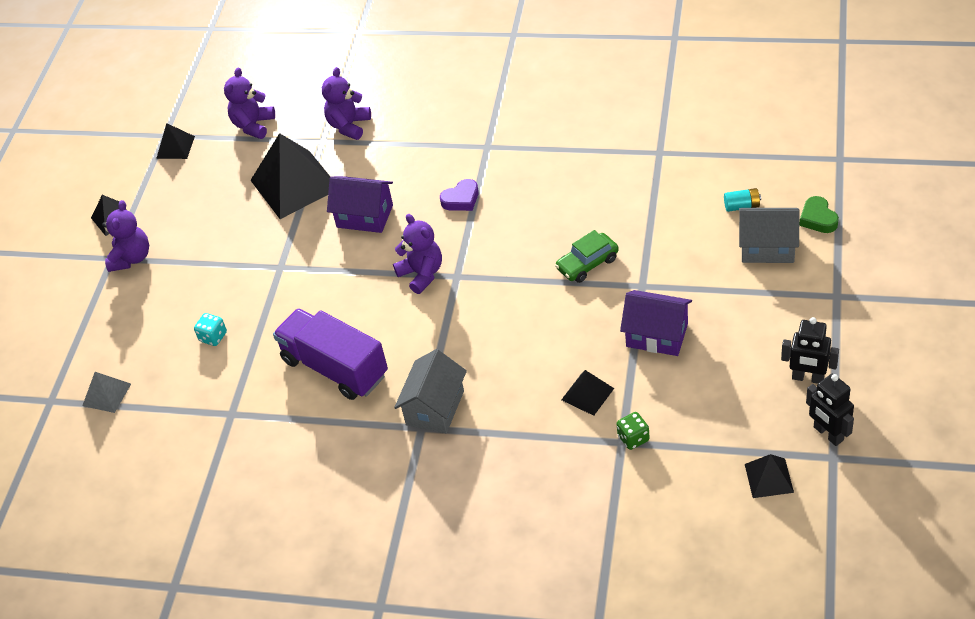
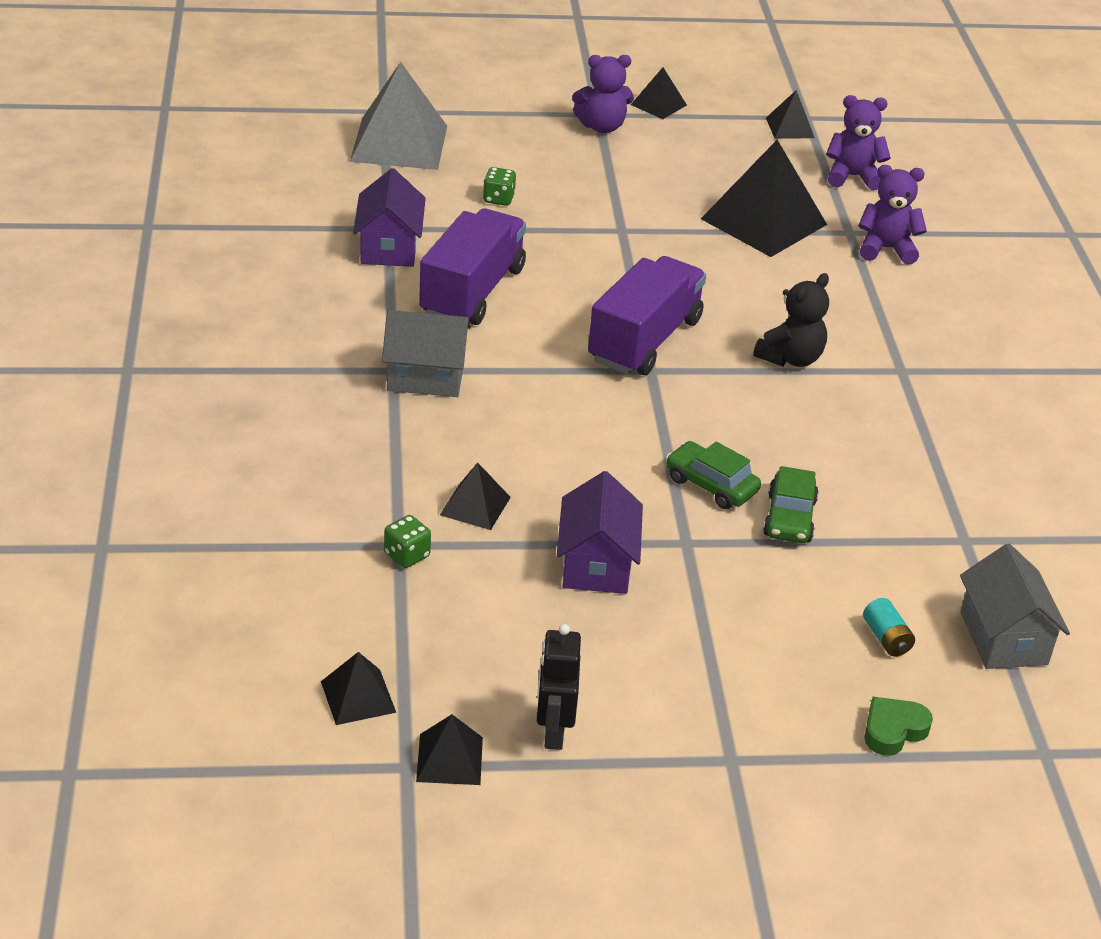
camera: 65 degrees right, 10 degrees down
(107, 394) = (399, 143): grey pyramid -> grey pyramid, size x2.04
(213, 337) = (498, 199): turquoise dice -> green dice
(365, 216) = (729, 282): purple house -> purple house (389, 247)
(422, 274) = (645, 340): purple teddy bear -> purple truck
(461, 199) = (790, 358): purple heart -> black teddy bear
(626, 230) = (789, 518): none -> green car
(767, 247) = (808, 672): grey house -> grey house (1003, 638)
(828, 434) = (449, 759): black robot -> black pyramid

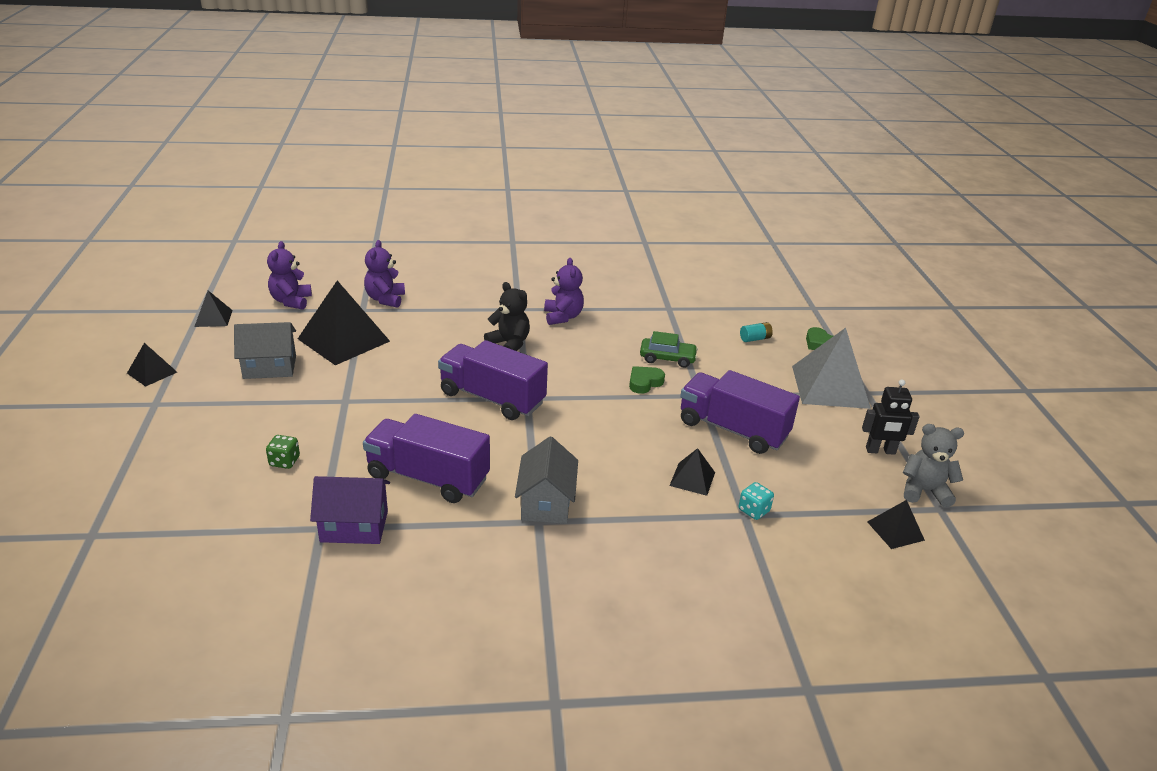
camera: 90 degrees left, 5 degrees down
(399, 143) = (164, 523): grey pyramid -> grey pyramid (830, 386)
(407, 555) = (753, 510): green dice -> turquoise dice
(449, 759) = (924, 491): black pyramid -> grey teddy bear
(596, 564) = (732, 429): purple house -> purple truck
(602, 127) = (178, 402): purple teddy bear -> purple teddy bear (563, 317)
(711, 485) = (644, 382): green car -> green heart
(1003, 638) = (740, 307): grey house -> grey house (270, 367)

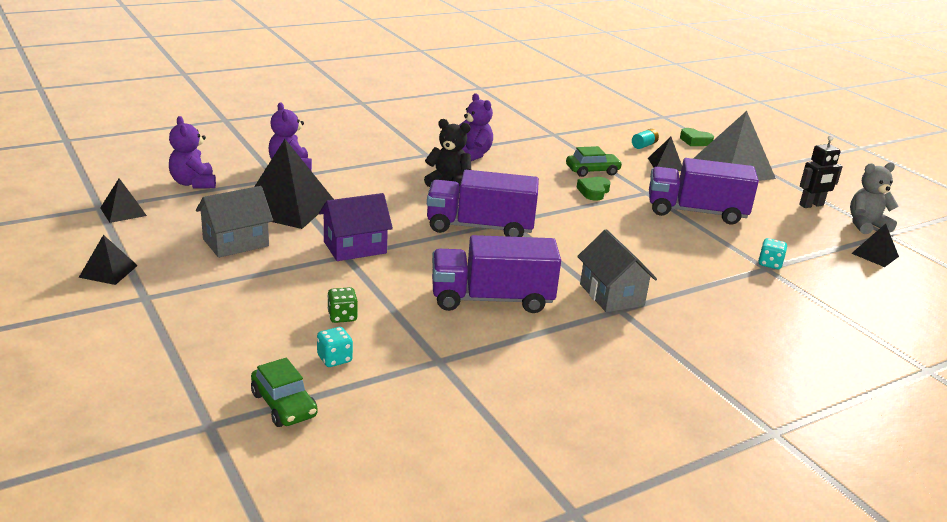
camera: 25 degrees left, 5 degrees down
(161, 533) = (284, 405): none -> green car
(239, 501) = (334, 359): none -> turquoise dice
(354, 526) = (468, 352): purple house -> purple house (355, 247)
(692, 479) = (703, 252): black pyramid -> black pyramid (665, 164)

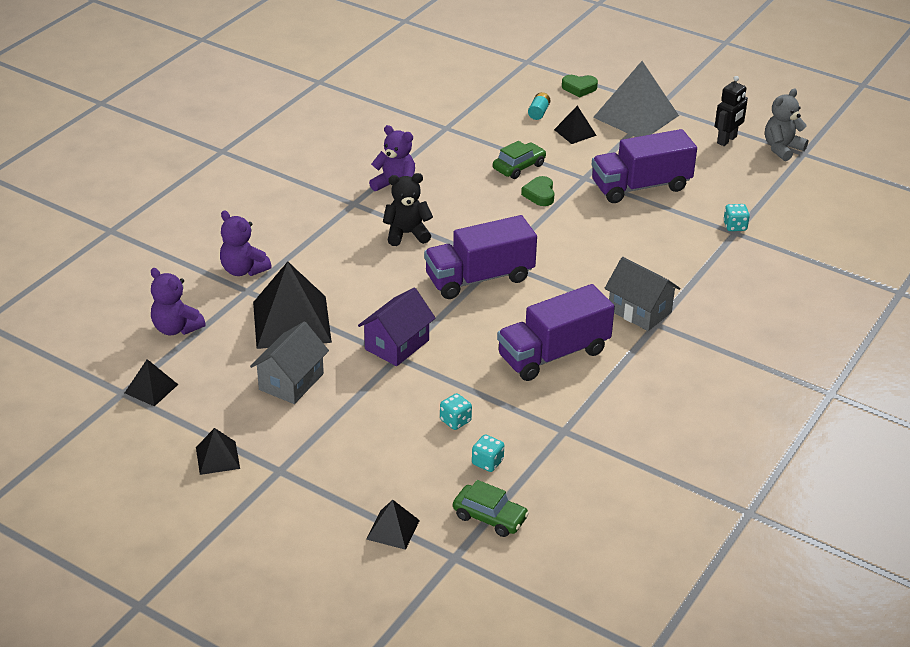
camera: 25 degrees left, 10 degrees up
(342, 316) = (455, 421): green dice -> turquoise dice
(875, 255) = (806, 183): black pyramid -> black pyramid (393, 529)

